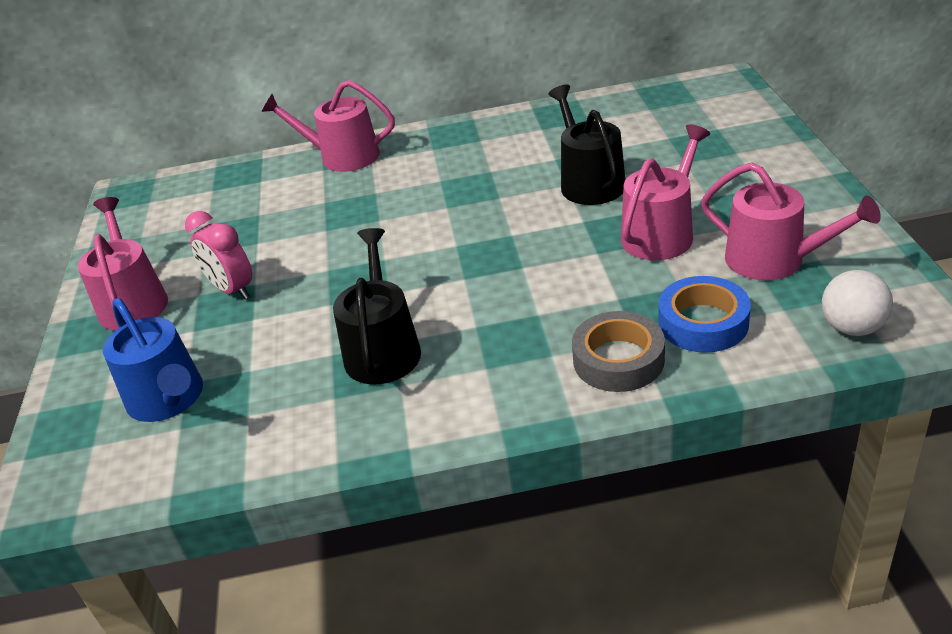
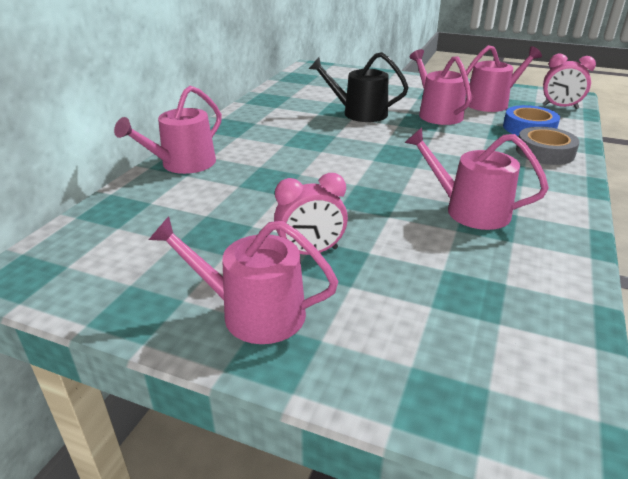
camera: 65 degrees left, 5 degrees down
(168, 399) = (450, 321): blue watering can -> none
(383, 349) = (469, 210): black watering can -> pink watering can
(852, 328) = (560, 107): white ball -> pink clock

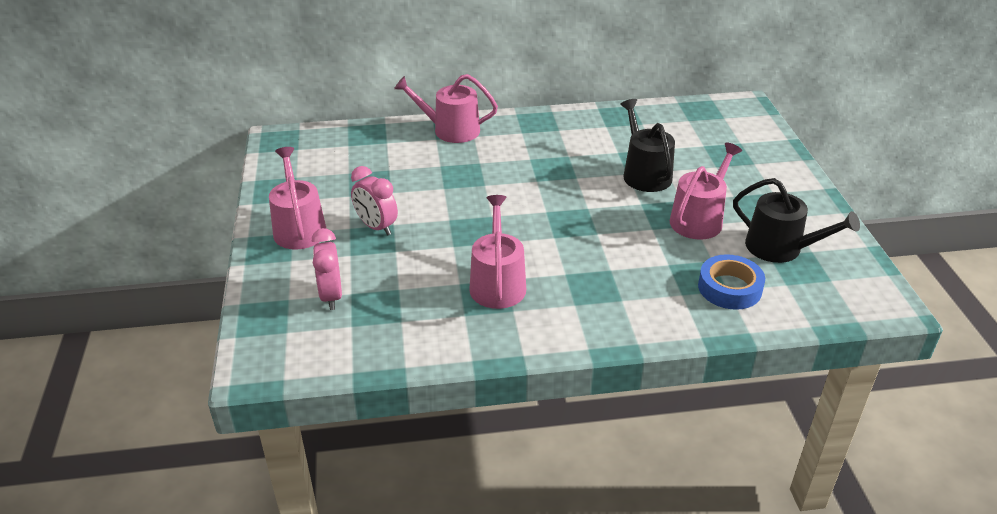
camera: 60 degrees right, 5 degrees up
(491, 103) = (780, 248): pink watering can -> black watering can
(545, 152) = (670, 308): grey tape -> none
(560, 107) = (833, 302): pink clock -> pink clock (331, 296)

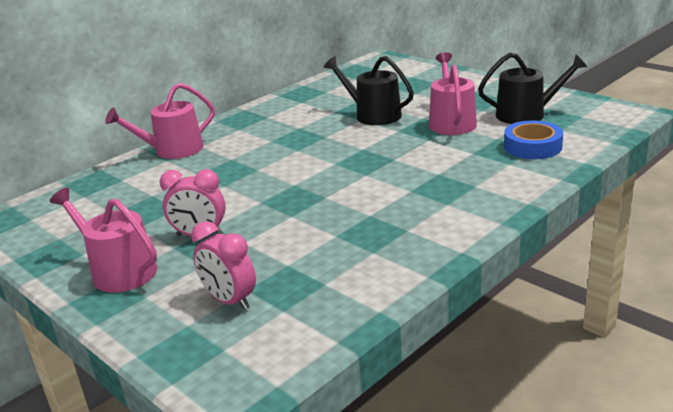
camera: 35 degrees left, 10 degrees down
(497, 283) = (367, 220): pink watering can -> none

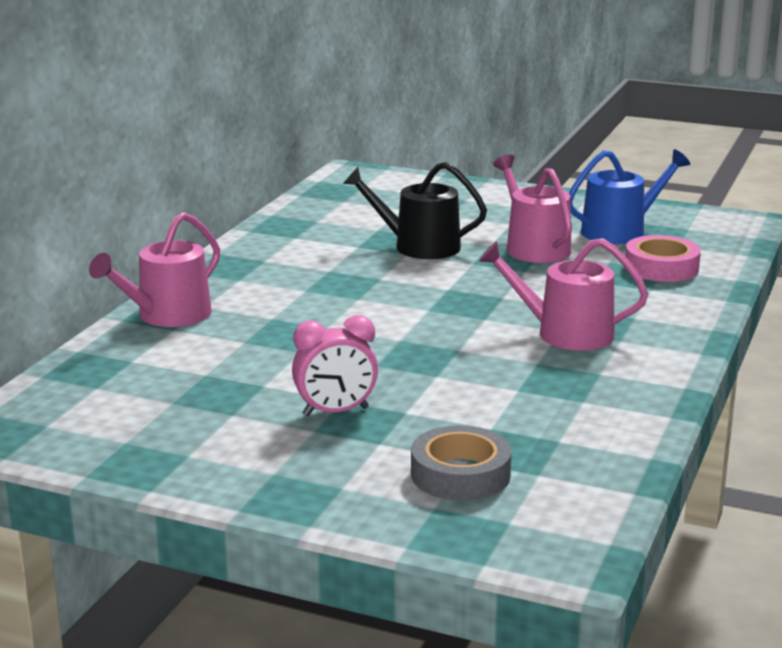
camera: 25 degrees left, 5 degrees down
(118, 270) = (268, 465): pink watering can -> pink watering can (565, 333)
(230, 300) = (460, 474): pink clock -> grey tape
(527, 114) = (620, 231): black watering can -> blue watering can
(532, 146) = (661, 267): blue tape -> pink tape

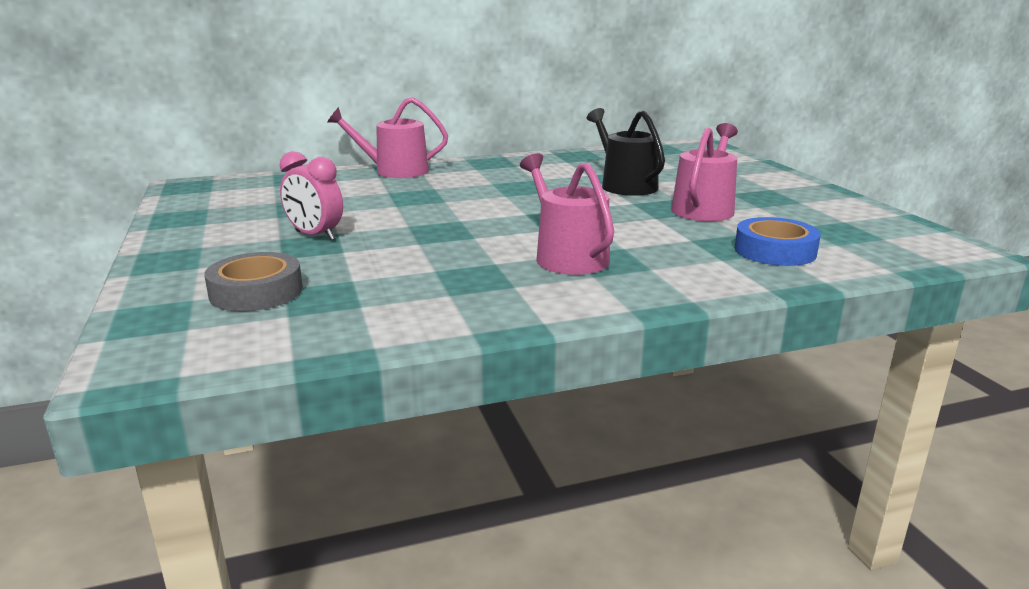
camera: 50 degrees right, 0 degrees up
(620, 231) = (809, 221): blue watering can -> none
(661, 267) = (775, 251): pink tape -> blue tape

